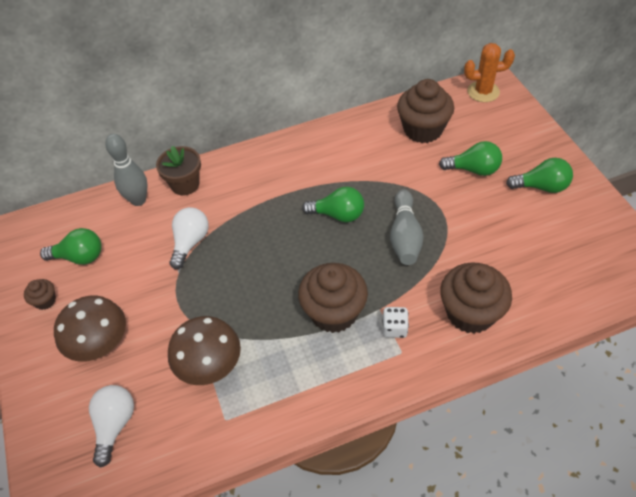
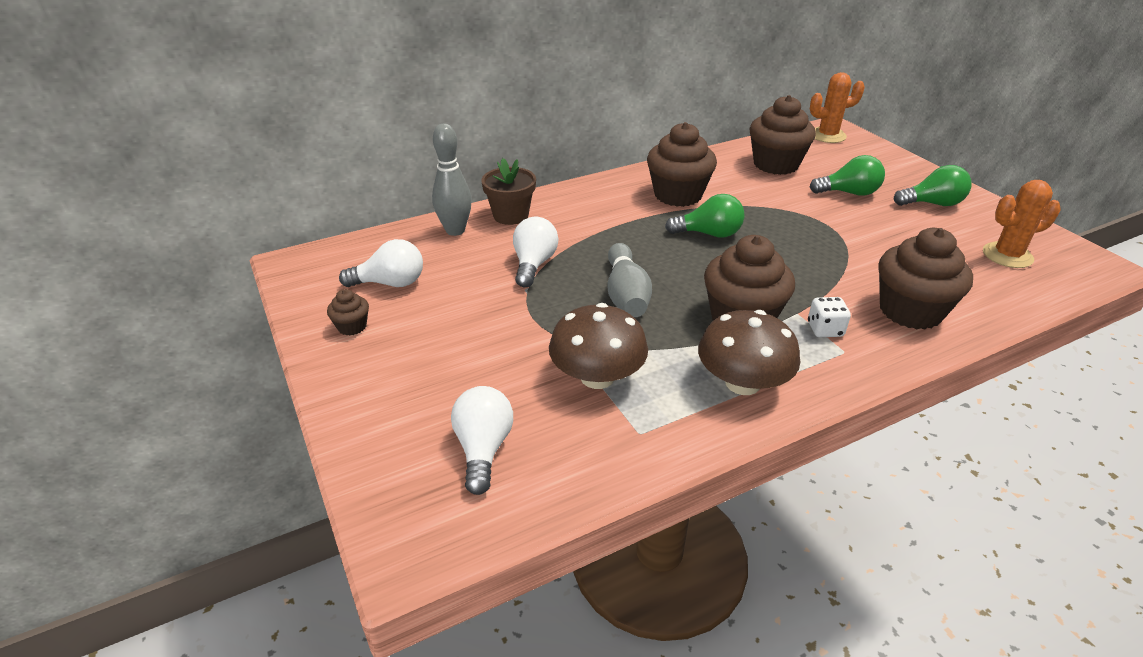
camera: 10 degrees left, 15 degrees down
(79, 257) = (390, 283): green light bulb -> white light bulb
(99, 342) = (438, 363): brown mushroom -> brown mushroom (742, 383)
(327, 165) = (678, 195): none -> brown cupcake
(405, 236) = (797, 248): grey bowling pin -> grey bowling pin (626, 294)
(579, 254) = (1007, 255): none -> orange cactus

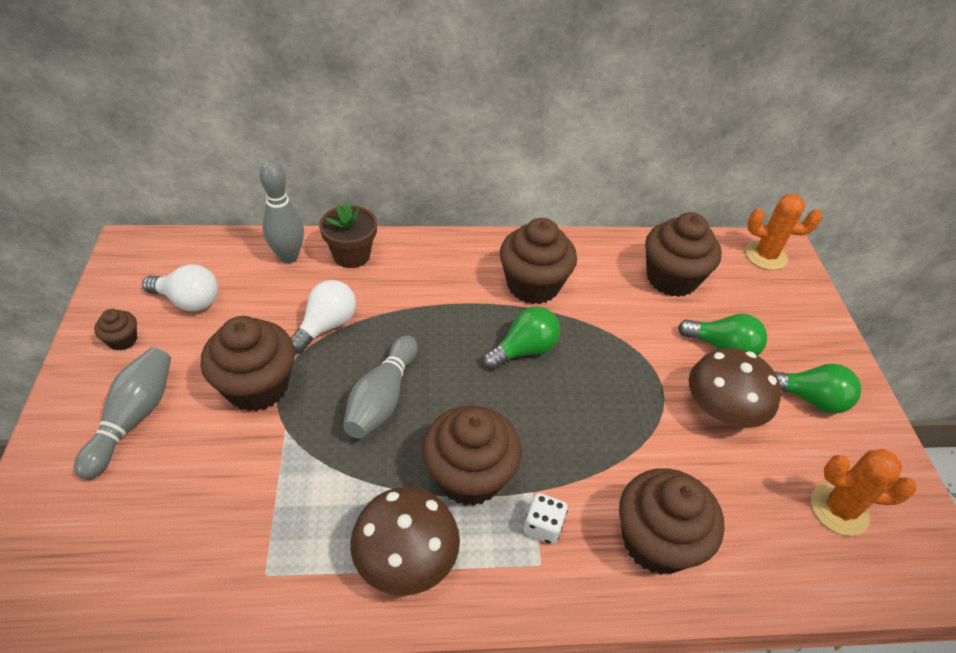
camera: 20 degrees right, 10 degrees up
(417, 374) = (133, 418): none -> grey bowling pin
(483, 449) = (123, 529): white light bulb -> none
(511, 319) = (257, 386): none -> brown cupcake
(597, 377) = (279, 489): brown mushroom -> brown mushroom (722, 409)
(709, 234) = (524, 350): green light bulb -> green light bulb turned 60 degrees counterclockwise

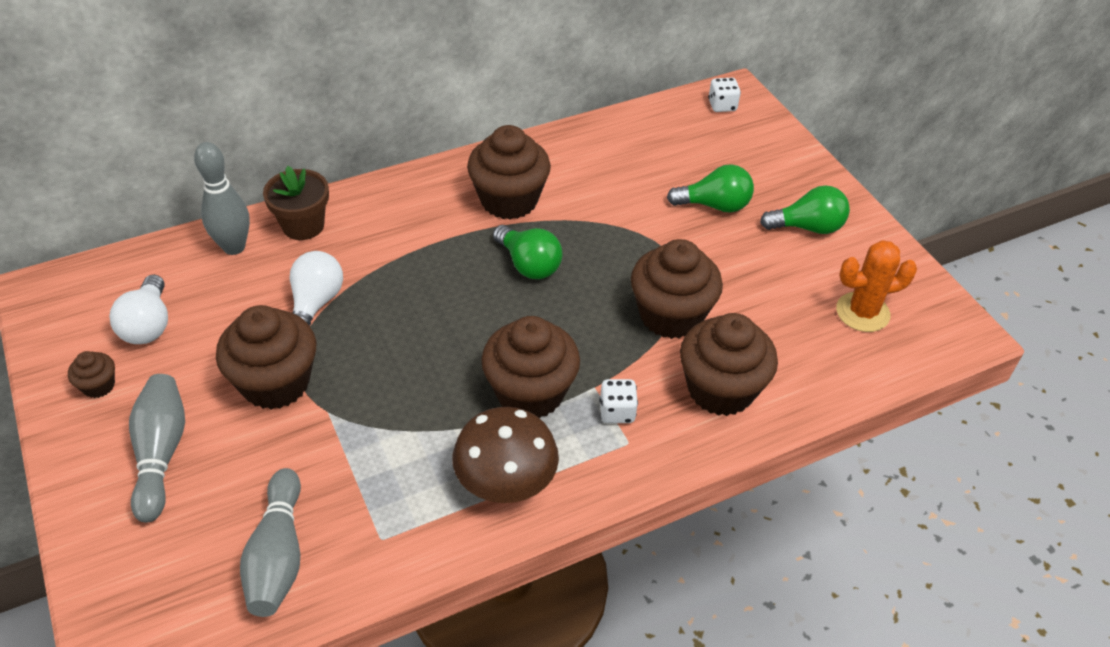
camera: 20 degrees left, 0 degrees up
(188, 301) = (148, 325): white light bulb -> white light bulb turned 90 degrees clockwise
(382, 398) = (410, 352): grey bowling pin -> grey bowling pin (278, 555)
(524, 350) = (528, 264): green light bulb -> green light bulb turned 105 degrees clockwise
(671, 278) = (642, 154): brown cupcake -> brown cupcake (671, 315)
(722, 409) = (734, 261): brown mushroom -> none
(765, 256) = (722, 105): orange cactus -> white dice

